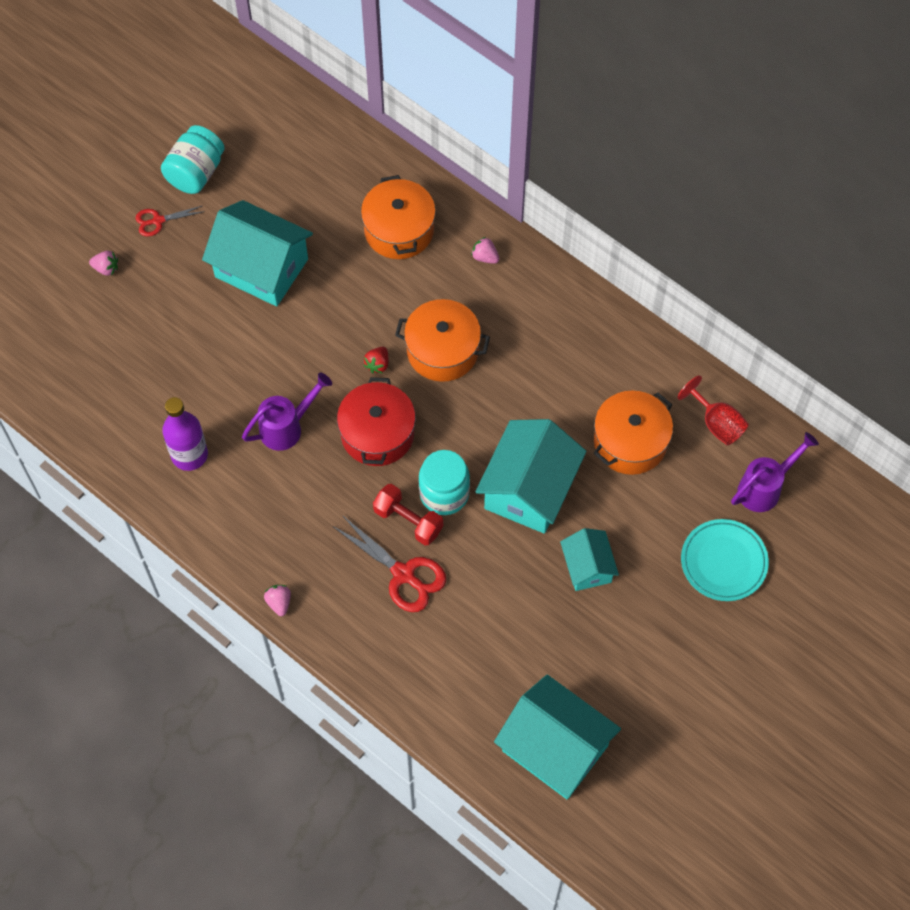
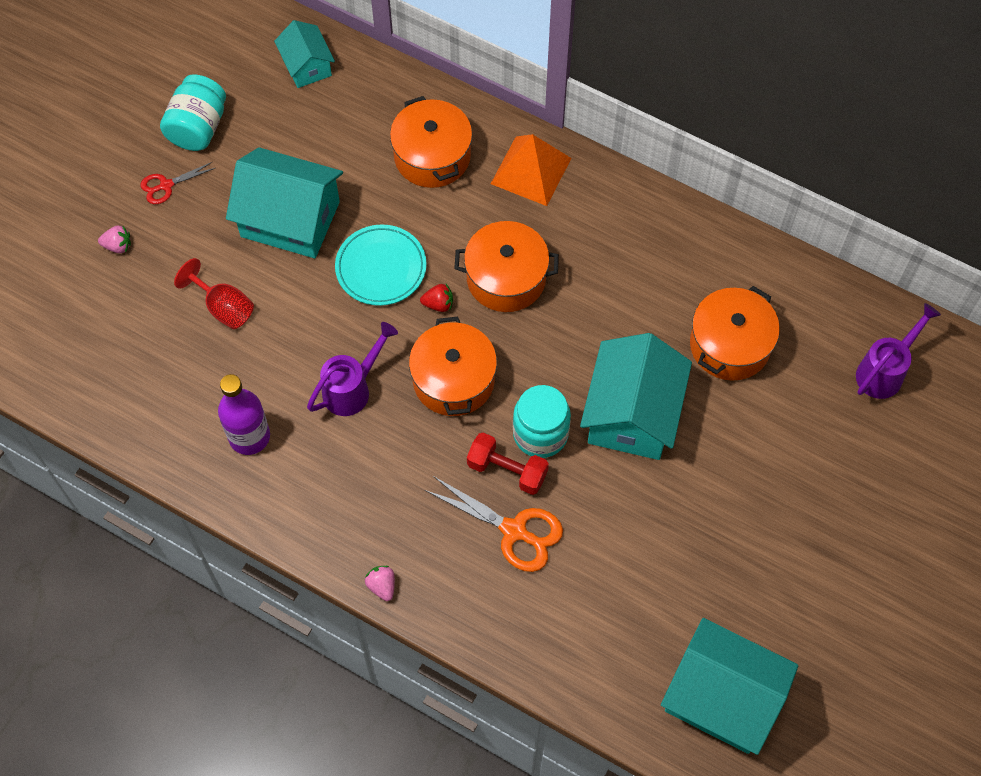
camera: 10 degrees left, 0 degrees up
(377, 364) = (438, 304): red strawberry -> red strawberry turned 105 degrees counterclockwise
(377, 434) = (453, 380): red pot -> orange pot
(403, 574) = (514, 531): red scissors -> orange scissors
(485, 257) = (531, 171): pink strawberry -> orange pyramid
(587, 567) = (714, 489): turquoise house -> turquoise house (307, 66)
(716, 423) = (817, 310): red goblet -> red goblet (223, 307)
(723, 562) = (859, 459): turquoise plate -> turquoise plate (381, 268)

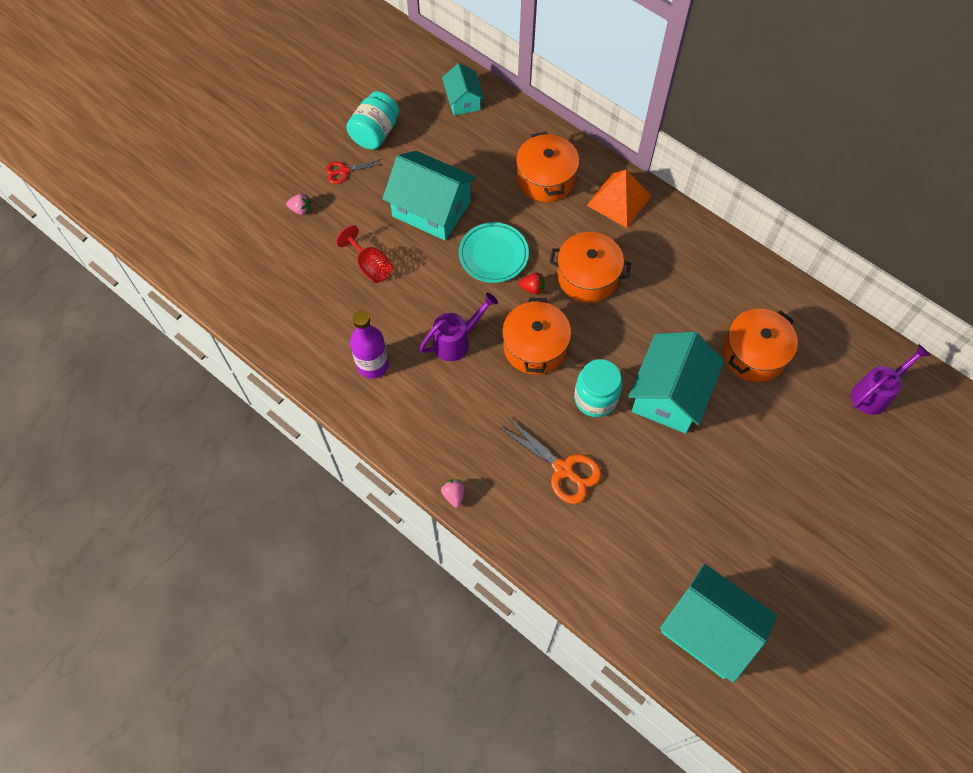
camera: 10 degrees right, 0 degrees up
(507, 470) = (565, 422): red dumbbell -> none

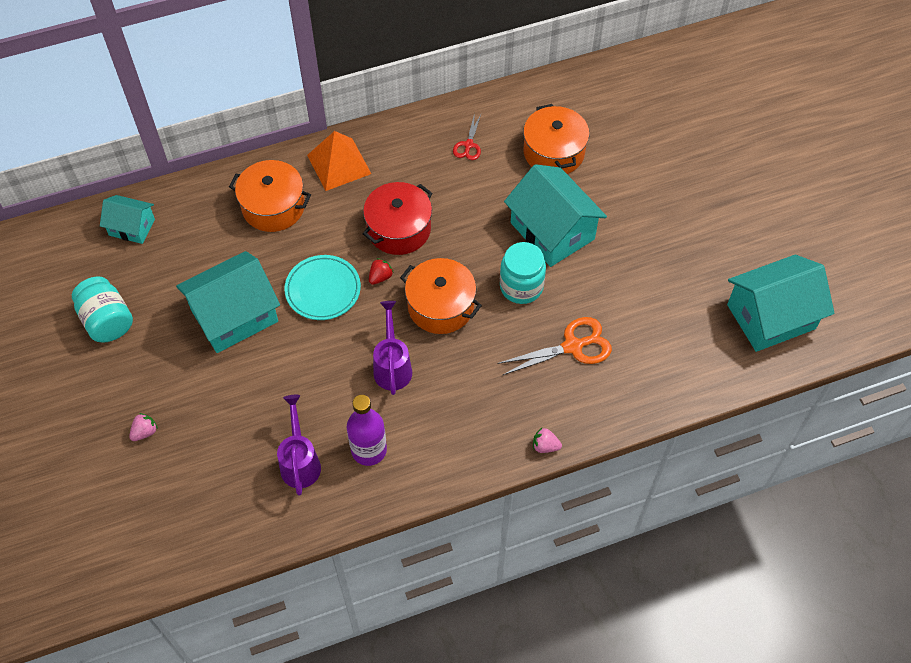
camera: 60 degrees left, 5 degrees down
(344, 171) = (130, 370): red scissors -> red scissors (468, 145)
(370, 266) = (259, 399): red goblet -> none
(587, 277) = (399, 229): orange pot -> red pot
(875, 393) = (639, 95): purple watering can -> purple watering can (300, 461)

